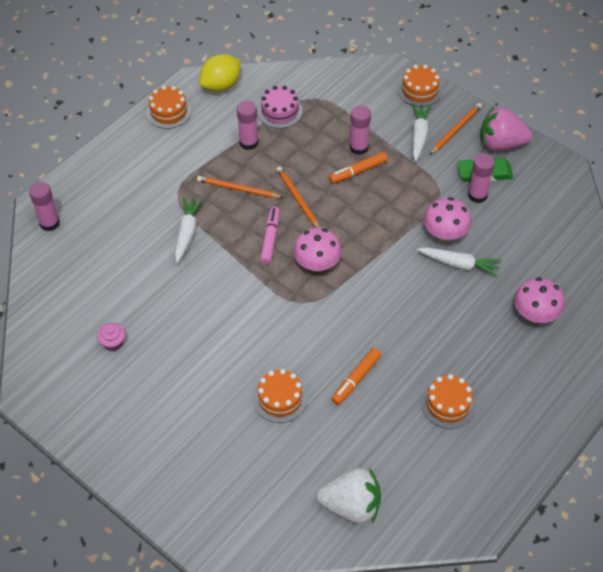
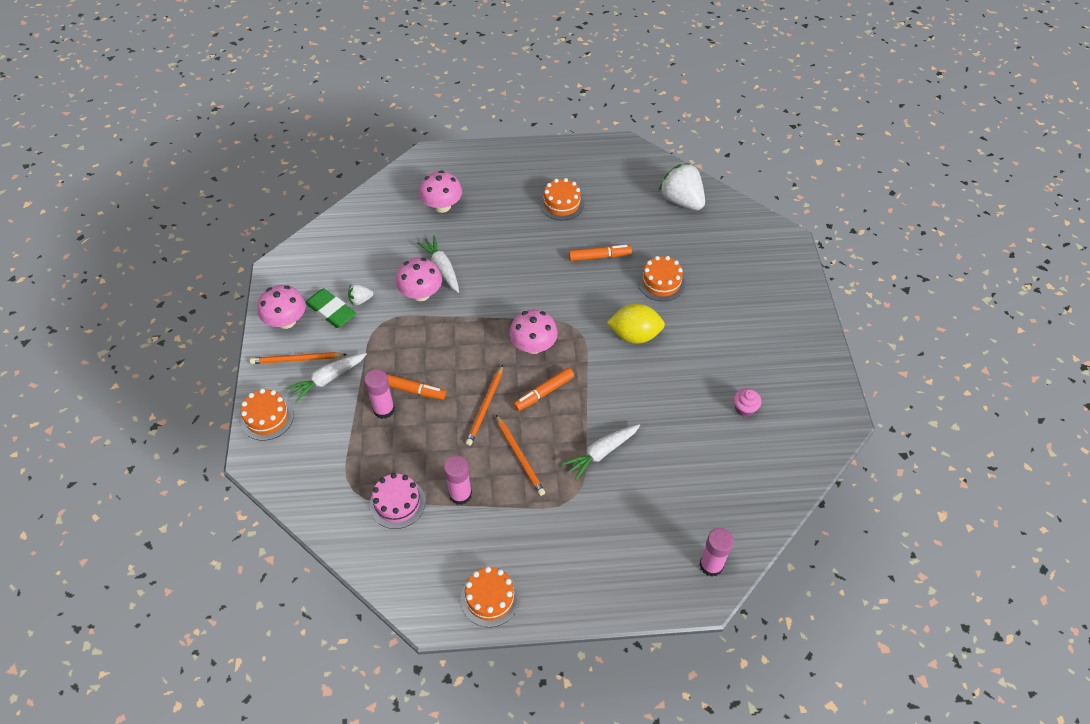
camera: 135 degrees left, 0 degrees up
(221, 85) = (410, 584): yellow lemon -> yellow lemon (635, 335)
(270, 239) = (544, 392): pink marker -> orange marker
(477, 195) = (360, 300): pink glue stick -> white strawberry
(501, 144) = (286, 321): pink strawberry -> pink mushroom

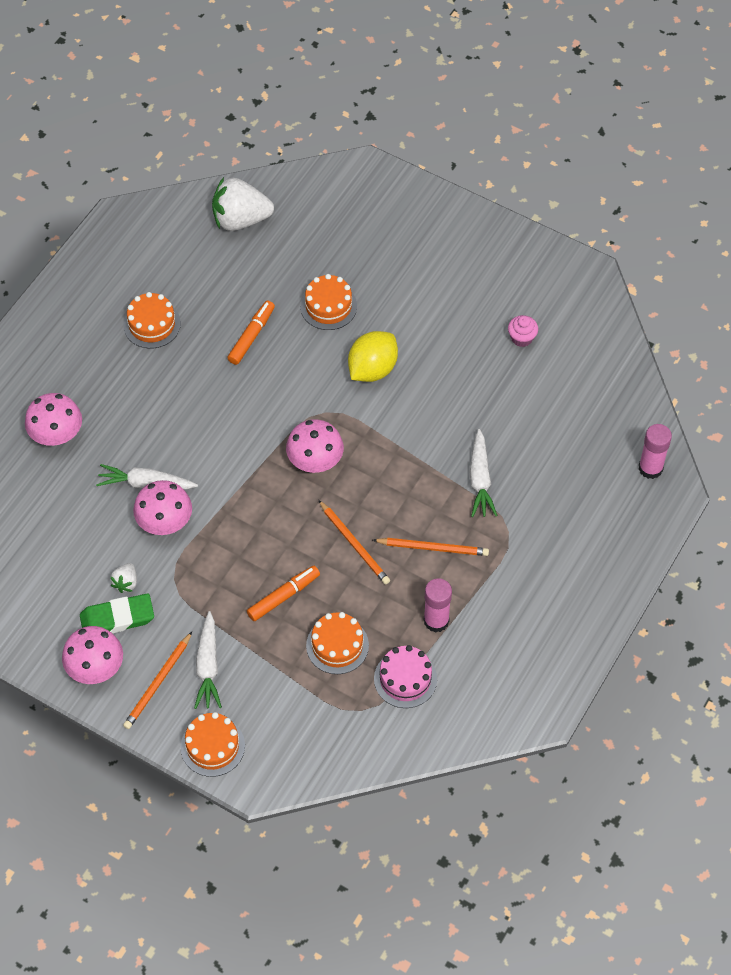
camera: 55 degrees left, 5 degrees up
(384, 409) = (287, 634): pink glue stick -> none
(490, 598) = (559, 656): orange cake -> orange cake (337, 645)
(544, 392) = (377, 485): orange marker -> none

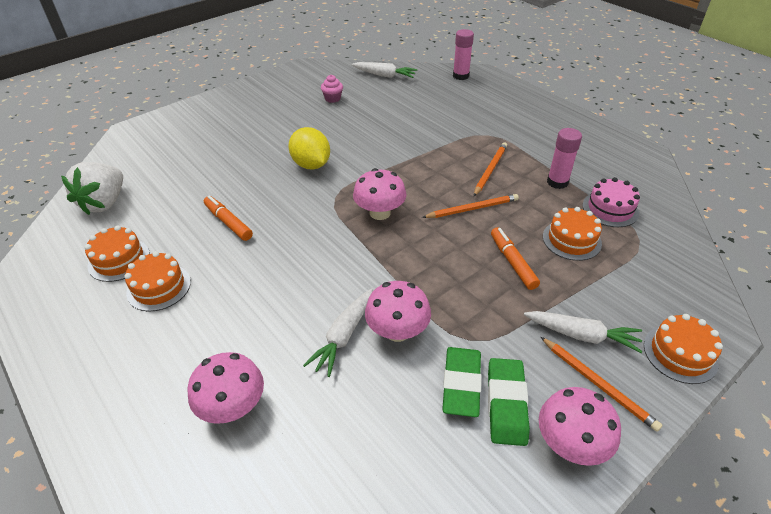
camera: 70 degrees left, 15 degrees down
(126, 583) = (461, 384): white strawberry -> green eraser
(328, 306) = (235, 174): orange cake -> orange cake (119, 260)
(480, 479) = (439, 137): white carrot -> white carrot (384, 75)

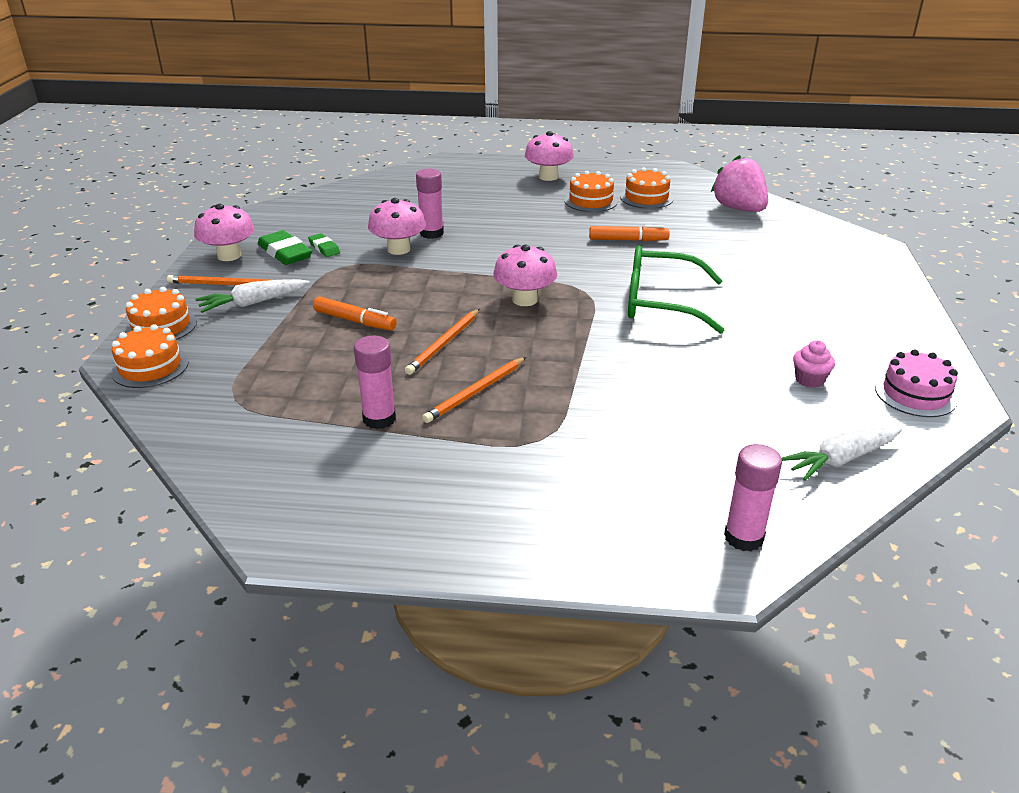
camera: 135 degrees right, 10 degrees down
(104, 203) = (739, 209): white strawberry -> pink strawberry
(233, 406) = (449, 192): pink mushroom -> pink mushroom (548, 177)
(311, 165) = (661, 303): yellow lemon -> green glasses
(343, 336) = (431, 233): white carrot -> pink glue stick
(461, 384) = (324, 248): green eraser -> green eraser, size x0.58
(490, 170) = (475, 392): orange pencil -> orange pencil turned 60 degrees clockwise
(571, 240) = (312, 364): orange cake -> orange cake (150, 367)
(610, 209) = (288, 418): pink cake -> pink cake (915, 394)

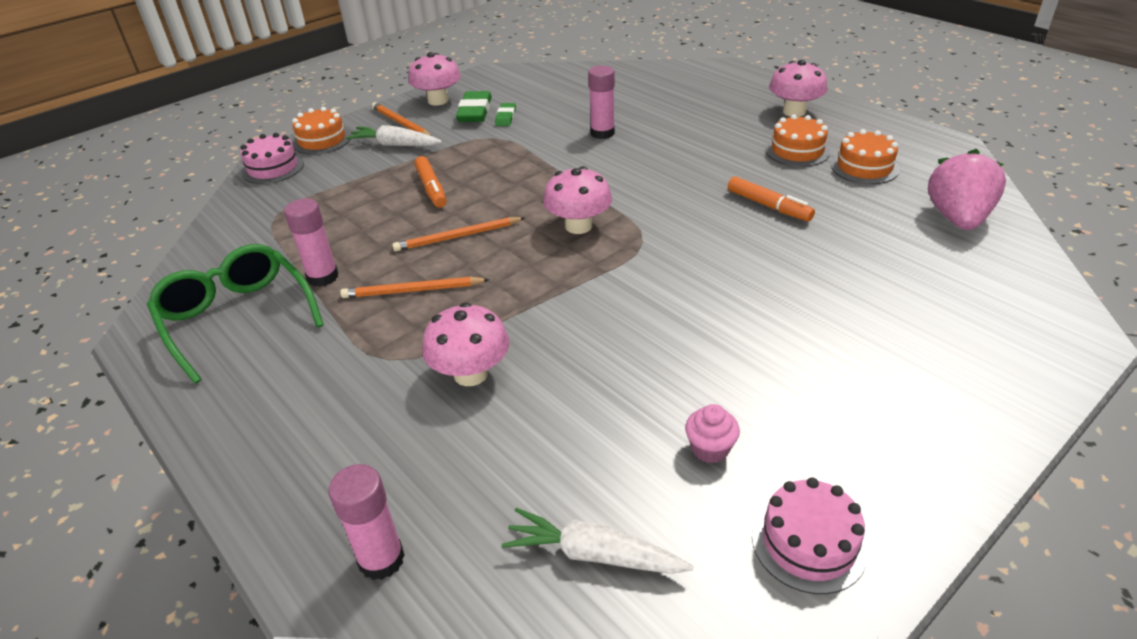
camera: 45 degrees right, 5 degrees up
(150, 367) = (273, 168): orange cake -> pink cake
(398, 249) = (555, 138): pink mushroom -> pink mushroom (471, 374)
(661, 303) = (694, 286): green glasses -> green glasses (237, 318)

